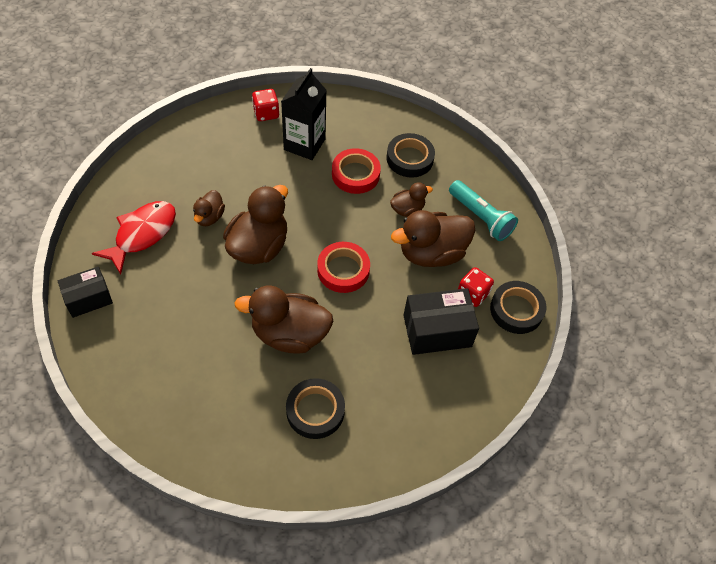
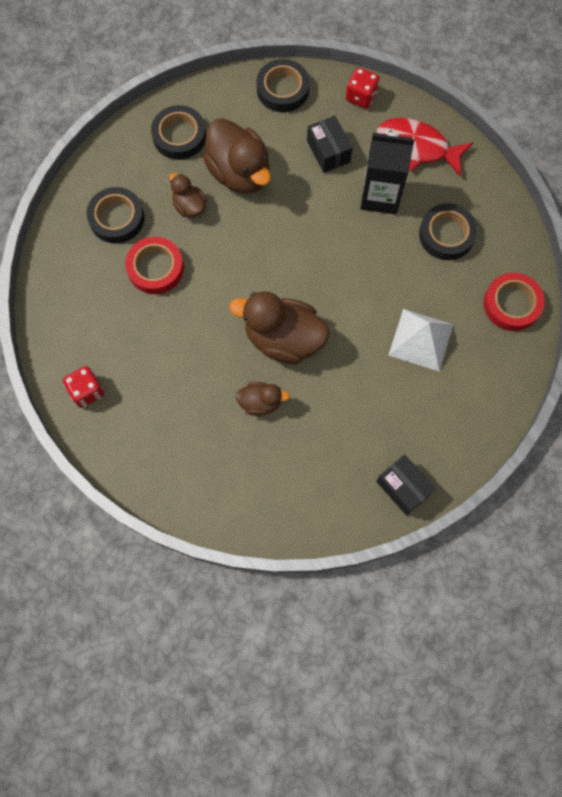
camera: 100 degrees left, 15 degrees up
(142, 234) = (306, 465): red fish -> red fish (416, 148)
(215, 353) = (421, 340): none -> white pyramid
(289, 334) = (376, 278): brown duck -> none
(304, 144) = (125, 334): black carton -> black carton (380, 196)
(343, 270) = (286, 249): red tape -> red tape (511, 304)
(437, 331) = (328, 151): black box -> black box, size x0.67
(472, 294) = (277, 128): red dice -> red dice (361, 97)
(480, 217) = (179, 136): turquoise flashlight -> black tape

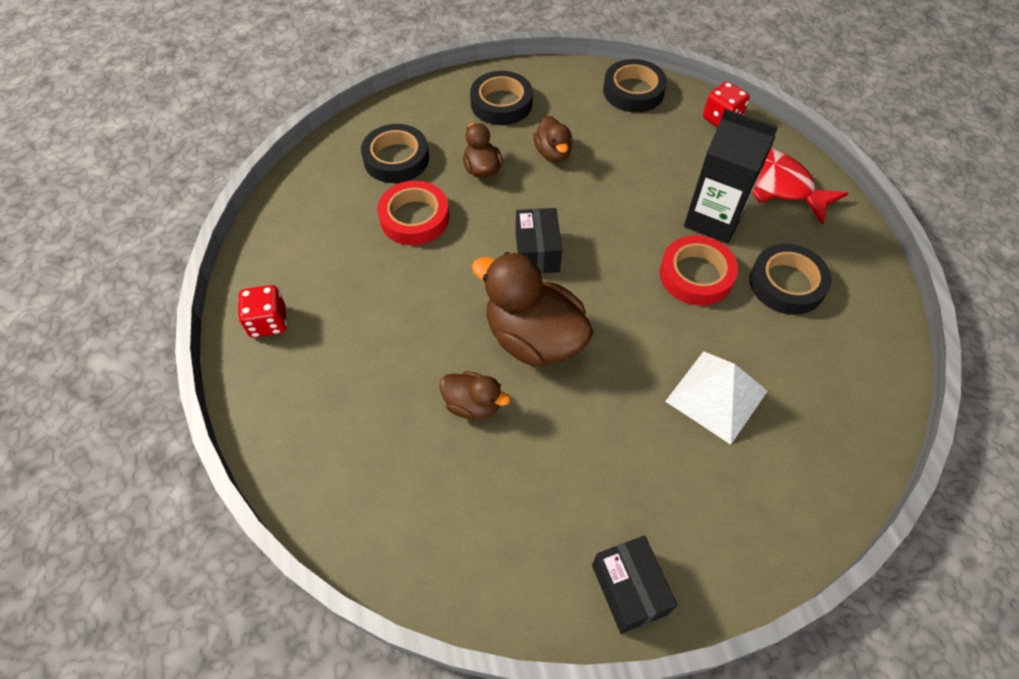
camera: 20 degrees right, 15 degrees down
(239, 173) = (553, 153): brown duck -> brown duck, size x0.52
(328, 151) = (664, 160): black box -> black box (537, 252)
(511, 304) = (857, 391): red tape -> red tape (696, 275)

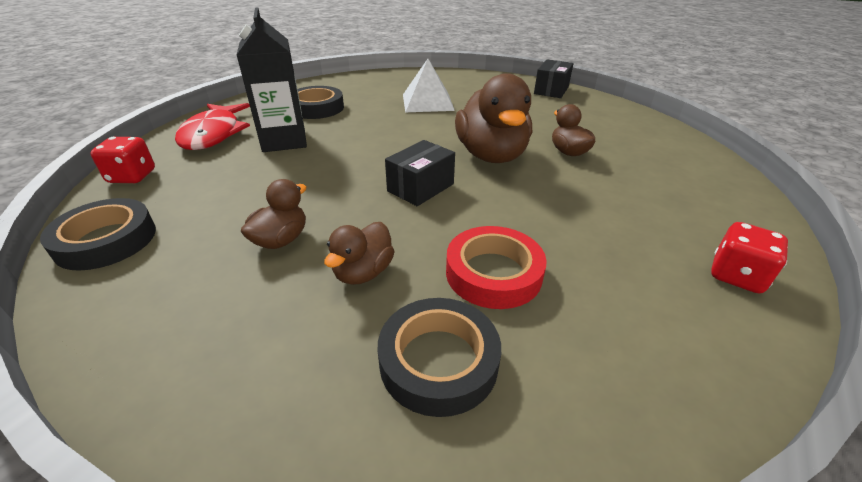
camera: 135 degrees left, 20 degrees down
(501, 103) = (212, 335): black tape -> none
(696, 275) = (349, 130): red tape -> none

